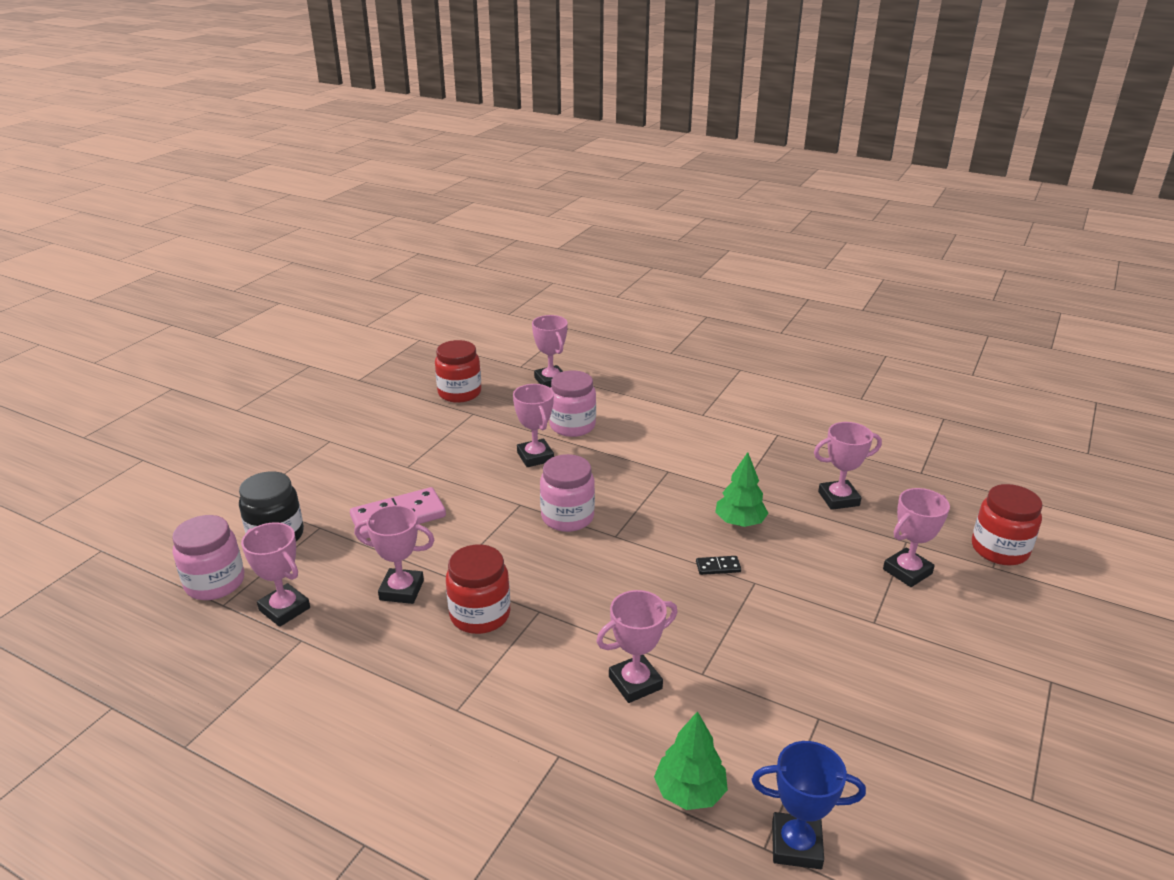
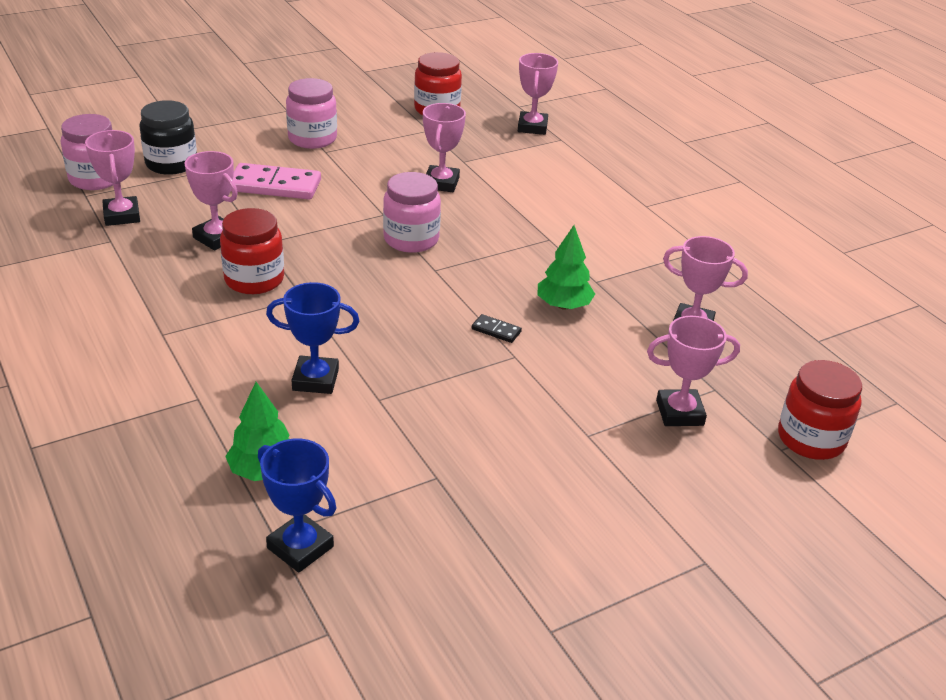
camera: 30 degrees right, 5 degrees up
(572, 426) = (505, 171): pink jar -> pink jar (312, 139)
(635, 683) = (315, 380): pink trophy -> blue trophy

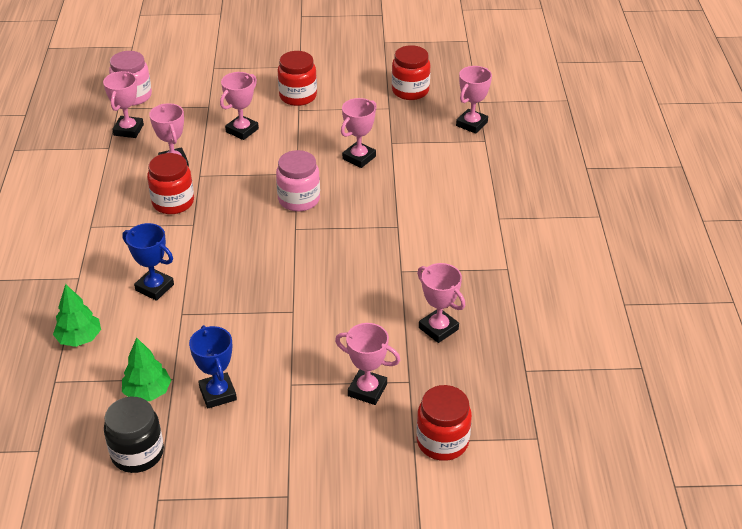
camera: 30 degrees right, 5 degrees up
(171, 164) = (188, 95): black jar -> black jar (137, 453)
(275, 185) = (242, 130): pink domino -> pink trophy
(300, 547) = (63, 394): blue trophy -> blue trophy (218, 393)
(312, 139) = (298, 96): pink jar -> red jar
(496, 330) = (297, 288): black domino -> none
(563, 305) = (360, 283): green tree -> green tree (147, 392)

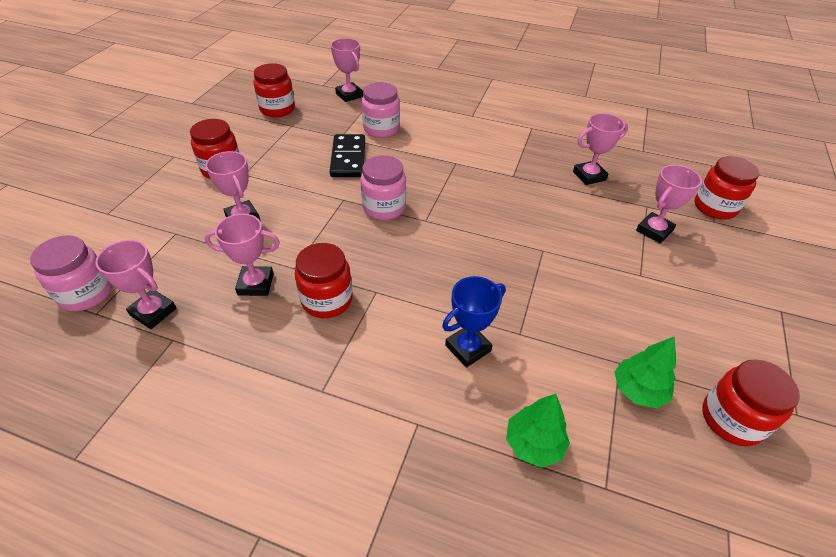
camera: 70 degrees left, 5 degrees up
(137, 453) = (731, 419): black jar -> red jar
(218, 393) = (647, 330): blue trophy -> none
(359, 158) = (348, 158): pink trophy -> black domino
(423, 163) = (381, 129): none -> pink jar

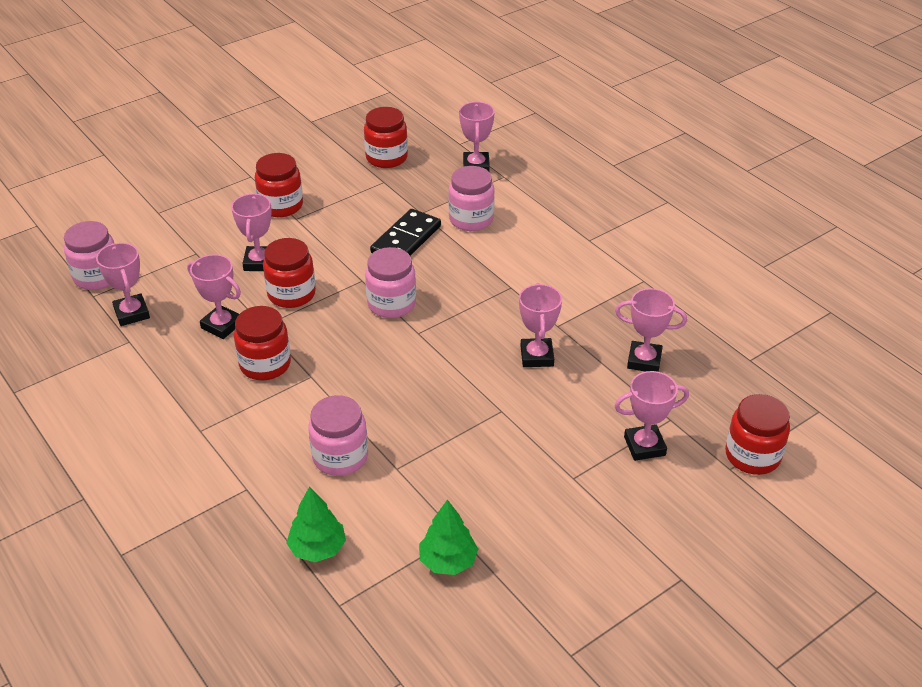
camera: 35 degrees right, 5 degrees down
(468, 348) = (340, 457): blue trophy -> pink jar
(523, 201) = (537, 356): none -> pink trophy
(731, 419) = (503, 624): red jar -> red jar (291, 294)

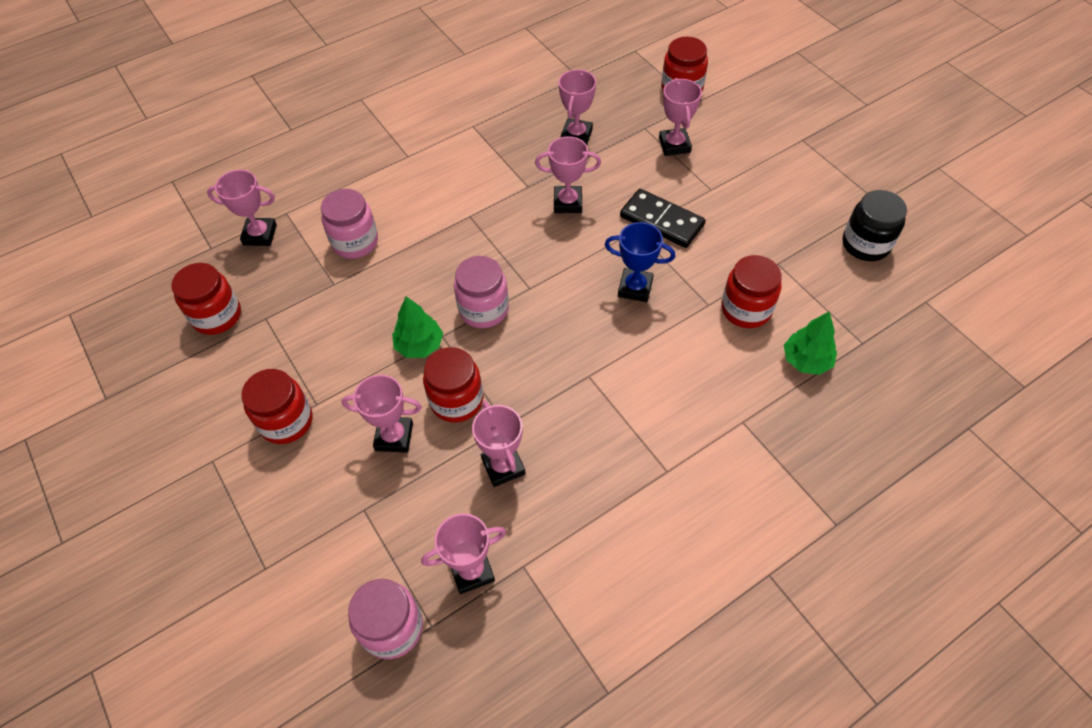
camera: 85 degrees left, 15 degrees up
(222, 325) = (503, 466): pink trophy -> pink trophy turned 60 degrees counterclockwise
(265, 364) = (569, 418): red jar -> red jar (746, 309)
(340, 457) = (697, 347): pink jar -> none
(406, 239) = (379, 297): black domino -> black domino (662, 221)
(419, 409) = (635, 288): none -> blue trophy
(448, 561) = (806, 270): green tree -> green tree (419, 345)
(494, 628) = (865, 244): none -> black jar

